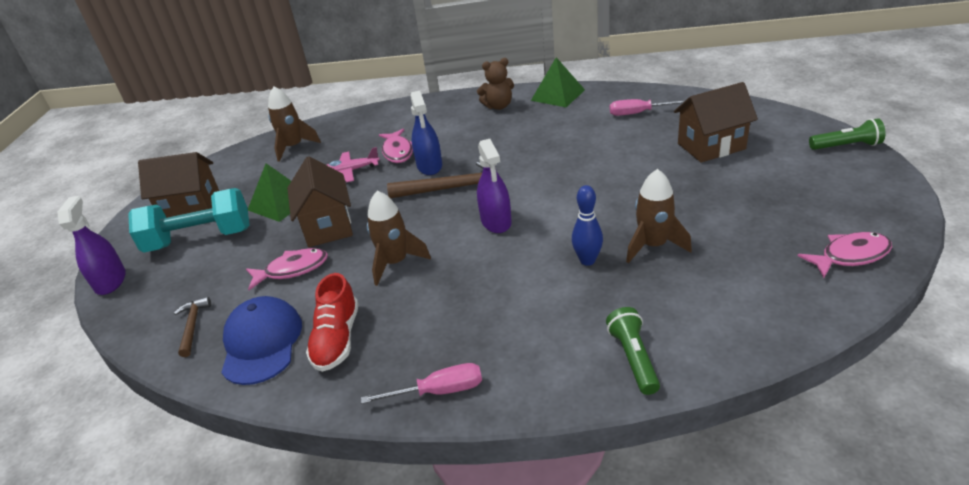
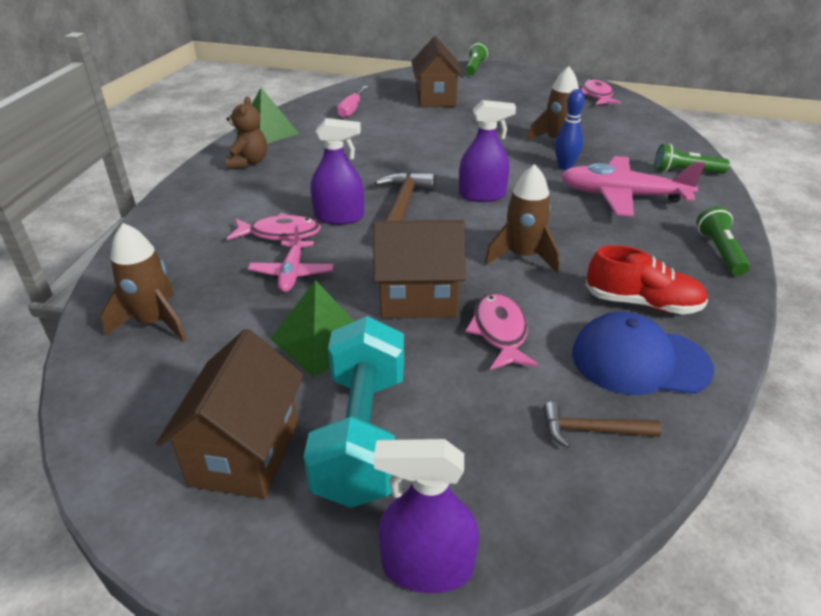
camera: 80 degrees left, 0 degrees up
(429, 166) = (339, 217): blue spray bottle -> purple spray bottle
(439, 391) = (719, 252): pink screwdriver -> green flashlight
(537, 309) = (622, 196): none -> pink plane

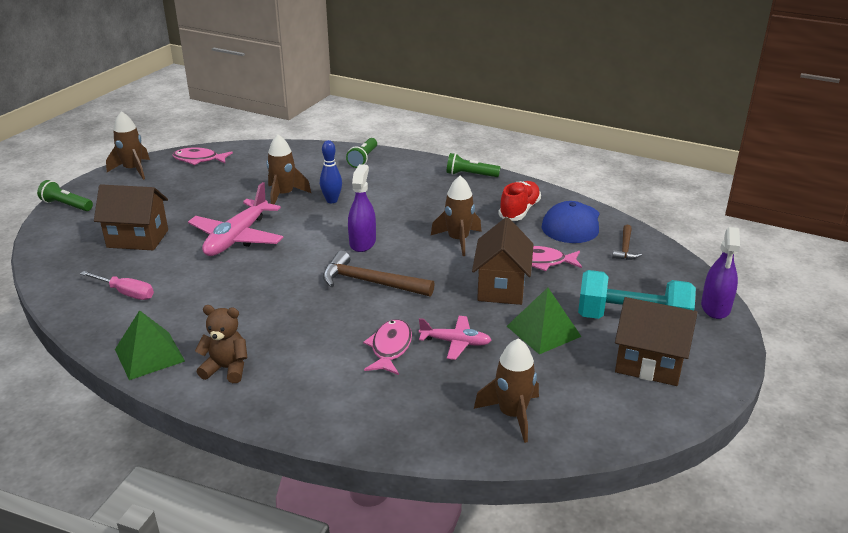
camera: 80 degrees left, 5 degrees down
(339, 217) = (372, 315): purple spray bottle -> none
(552, 76) = (133, 170): none -> brown rocket
(622, 196) = (388, 189): pink plane -> pink plane (237, 238)

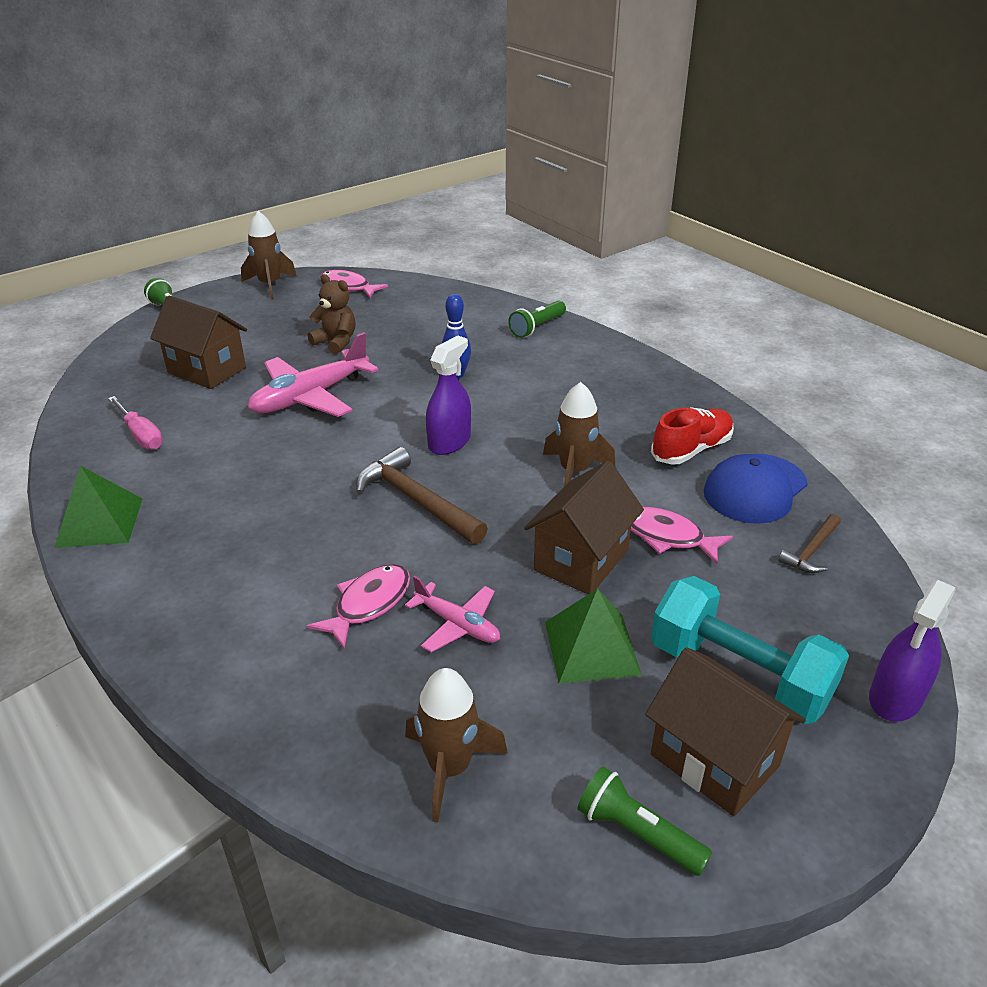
camera: 25 degrees right, 5 degrees up
(226, 369) = (162, 568): brown teddy bear -> brown teddy bear (336, 342)
(284, 195) = (406, 354): brown rocket -> none
(470, 175) = (661, 380): green flashlight -> green flashlight (637, 833)

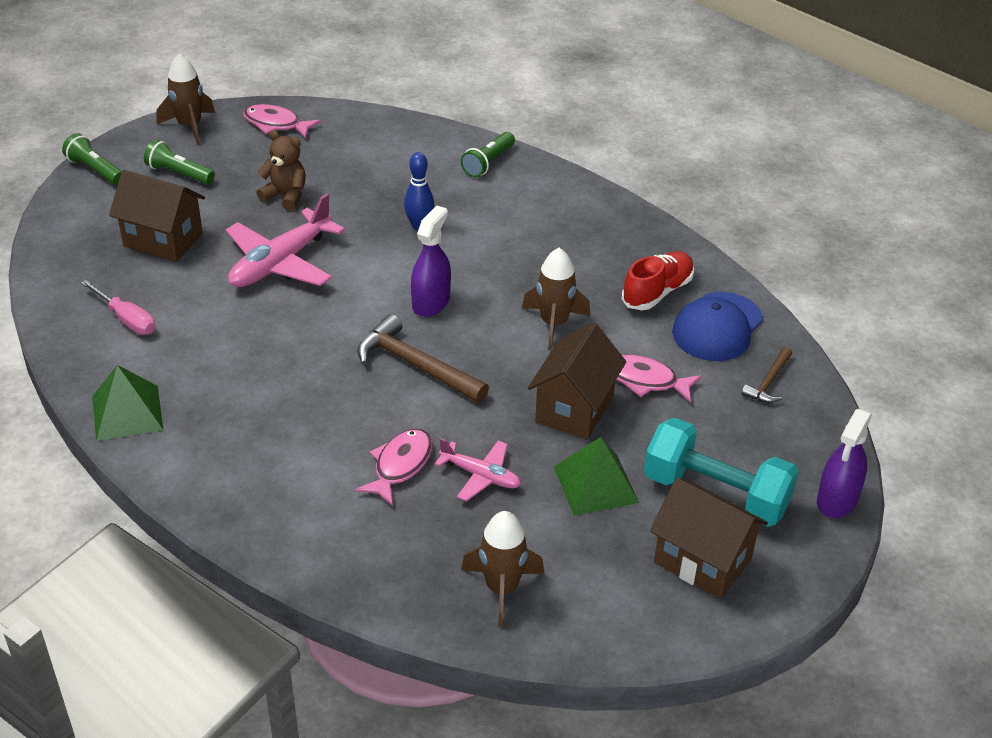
camera: 10 degrees left, 5 degrees up
(637, 833) = (651, 618): green flashlight -> green flashlight (179, 173)

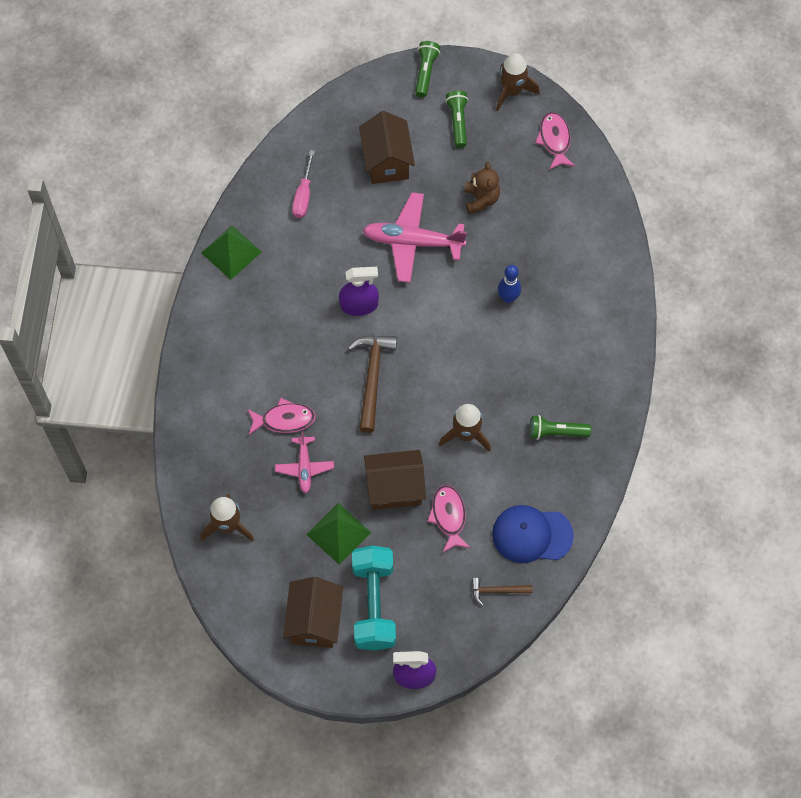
camera: 60 degrees right, 25 degrees up
(431, 302) = (436, 351): purple spray bottle -> purple spray bottle (359, 305)
(488, 163) = (610, 298): green flashlight -> green flashlight (556, 432)
(657, 292) = (542, 480): red shoe -> none

